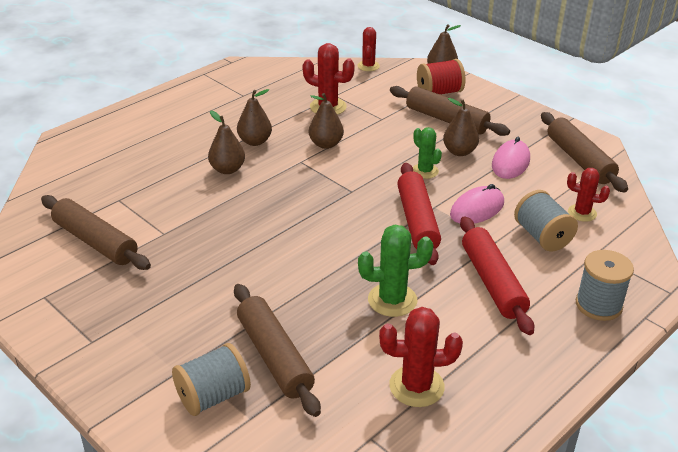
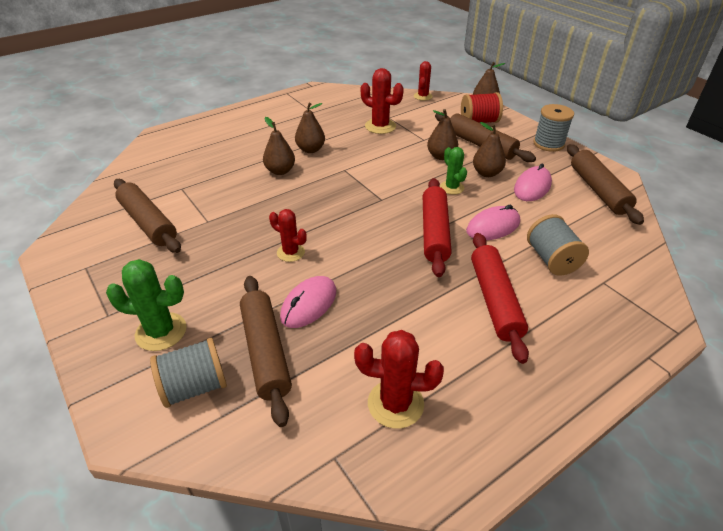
camera: 10 degrees right, 5 degrees up
(304, 307) = (309, 304): none -> pink mouse
(326, 144) = (370, 157): brown pear -> brown pear (441, 156)
(392, 300) = (393, 307): green cactus -> green cactus (161, 332)
(582, 213) = (594, 240): red cactus -> red cactus (291, 252)
(598, 305) = (600, 337): grey spool -> grey spool (548, 144)

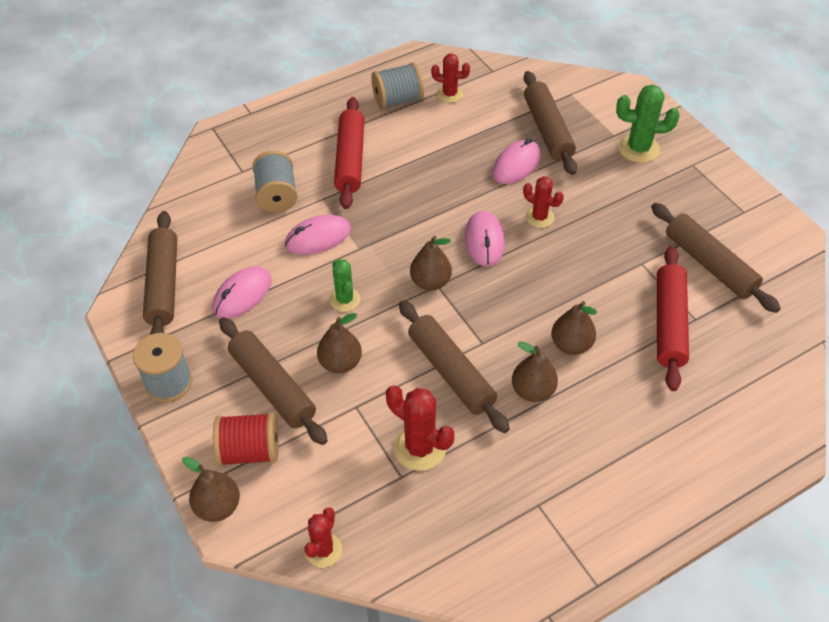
camera: 175 degrees left, 10 degrees up
(195, 386) = (595, 110): grey spool -> grey spool (397, 100)
(343, 231) = (484, 241): none -> pink mouse
(365, 155) = (451, 372): none -> brown rolling pin
(395, 404) = (449, 94): red cactus -> red cactus, size x0.66
(434, 232) = (384, 234): red rolling pin -> red rolling pin (669, 323)
(486, 173) = (289, 323): brown pear -> brown pear (430, 282)

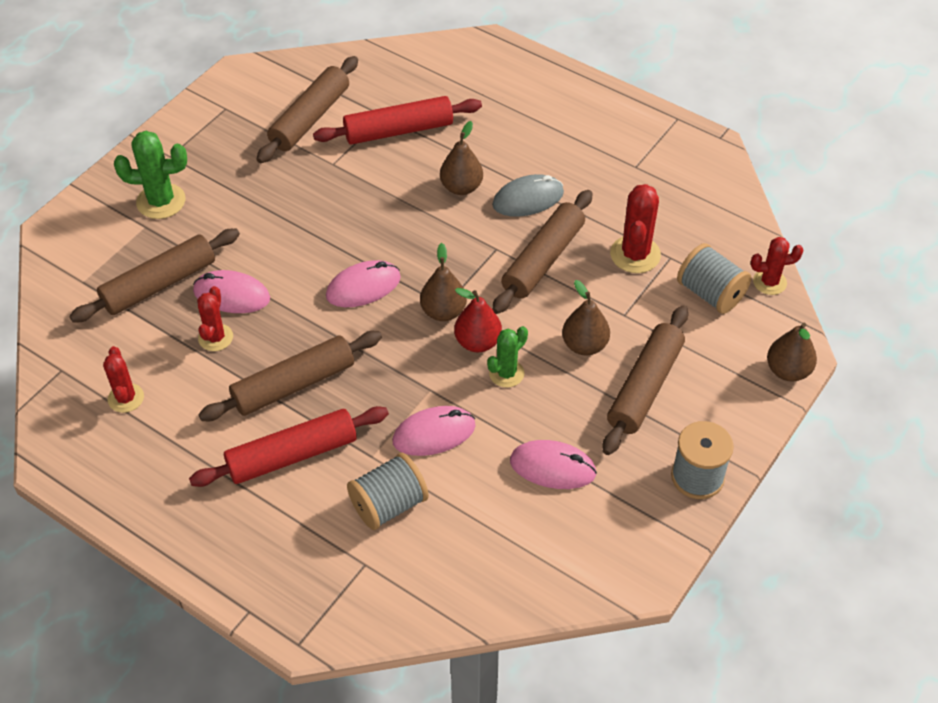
camera: 115 degrees left, 0 degrees up
(163, 284) = (583, 552): brown rolling pin -> brown rolling pin (293, 385)
(250, 451) = (721, 373): red spool -> none
(318, 237) = (434, 433): pink mouse -> pink mouse turned 60 degrees counterclockwise
(386, 293) = (478, 342): none -> red pear
(397, 100) = (157, 449): grey spool -> grey spool (710, 293)
(532, 391) = (528, 199): brown pear -> grey mouse
(539, 217) = (306, 253): red cactus -> red cactus (215, 337)
(638, 148) = (161, 201): green cactus -> green cactus turned 75 degrees counterclockwise

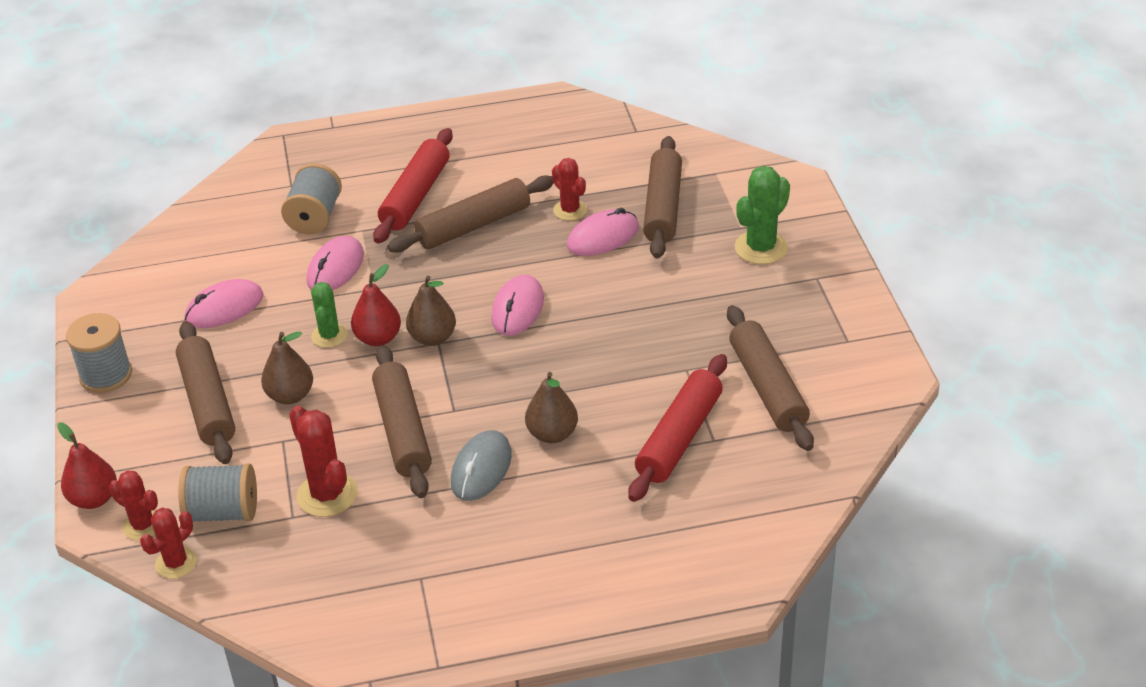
camera: 135 degrees right, 10 degrees down
(126, 398) = (570, 147): red cactus -> red cactus (143, 525)
(293, 385) = (473, 225): brown rolling pin -> brown rolling pin turned 45 degrees clockwise
(787, 371) = (94, 499): brown pear -> red pear

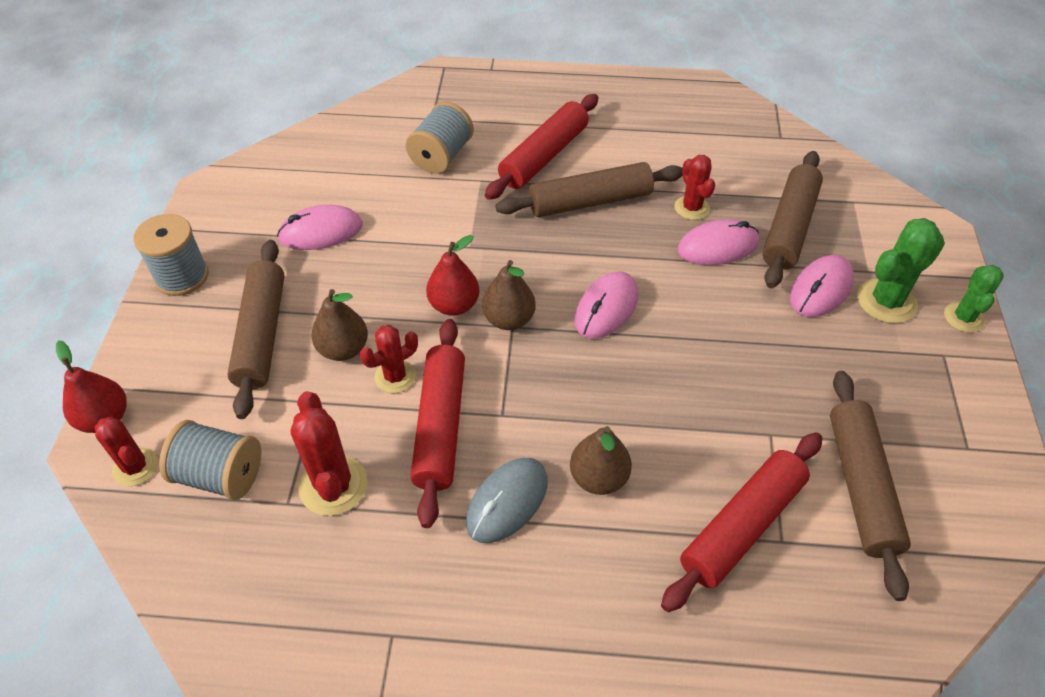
camera: 15 degrees right, 10 degrees up
(176, 563) = (146, 527): red cactus -> red cactus (395, 377)
(329, 335) = (408, 289): green cactus -> green cactus (963, 317)
(335, 268) = (441, 215): pink mouse -> pink mouse (820, 289)
(403, 431) = (440, 426): brown rolling pin -> red rolling pin

